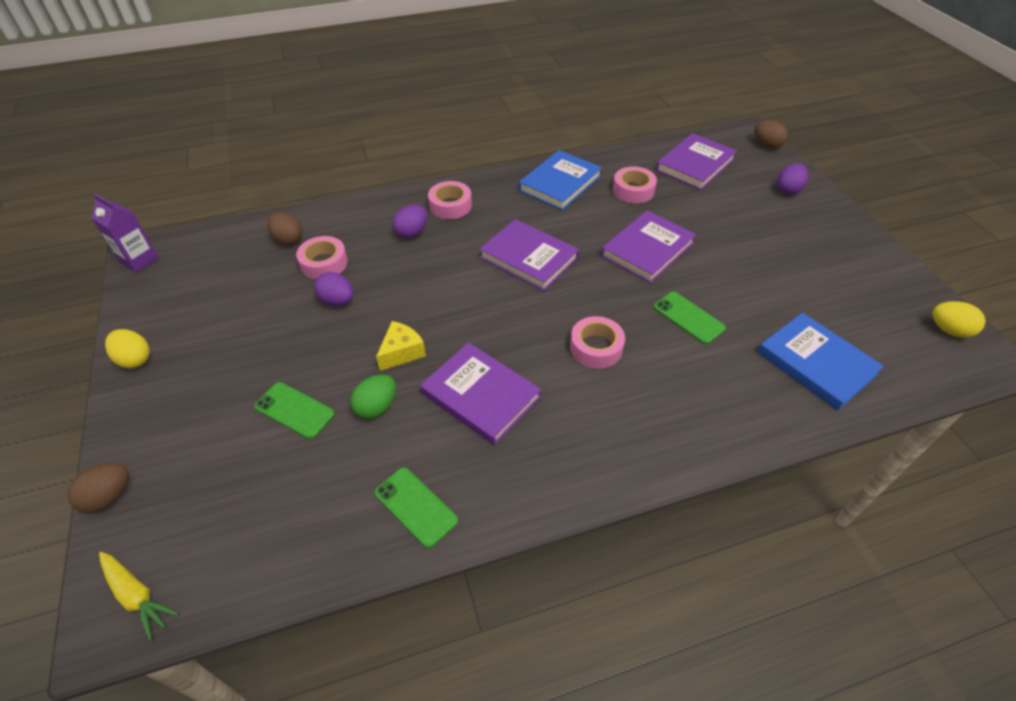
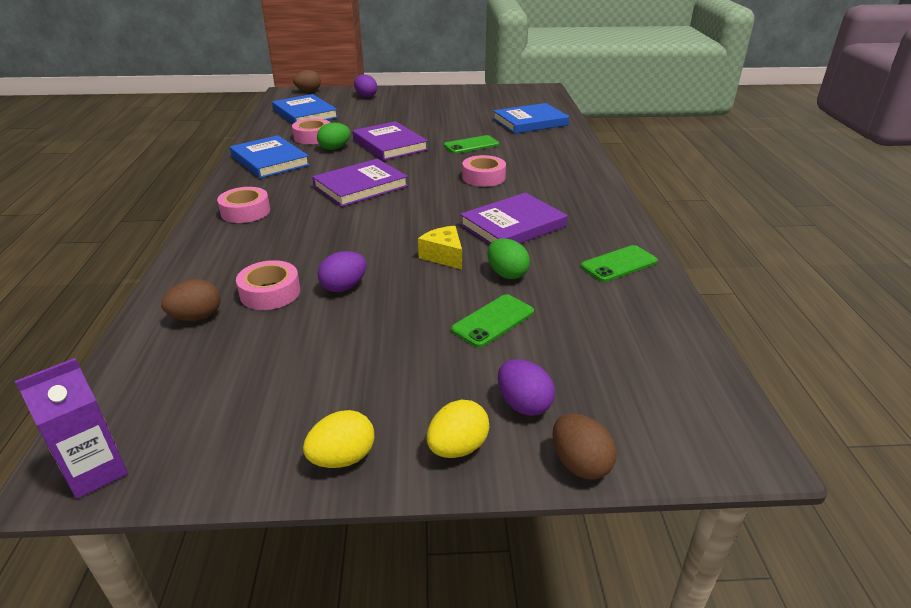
camera: 75 degrees left, 15 degrees down
(137, 596) = (709, 428): yellow carrot -> none
(412, 232) = (268, 236): purple egg -> purple egg (523, 404)
(613, 213) = (335, 148): none -> green egg
(695, 165) = (305, 113): purple book -> blue book
(949, 330) = (520, 91): yellow egg -> yellow egg (457, 448)

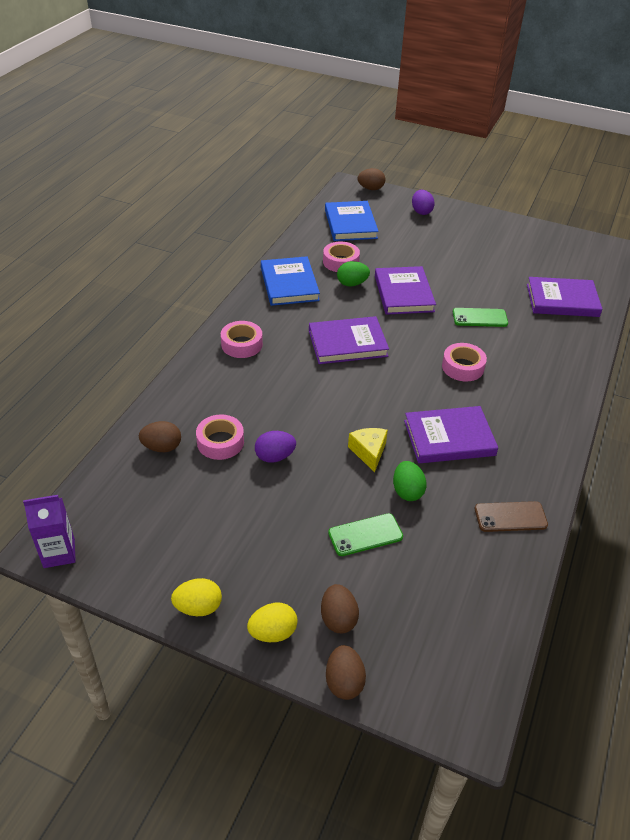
camera: 25 degrees right, 10 degrees up
(523, 404) = (338, 619): purple egg -> brown egg
(530, 122) = (562, 300): blue book -> purple book
(619, 264) = (510, 517): green phone -> brown phone

